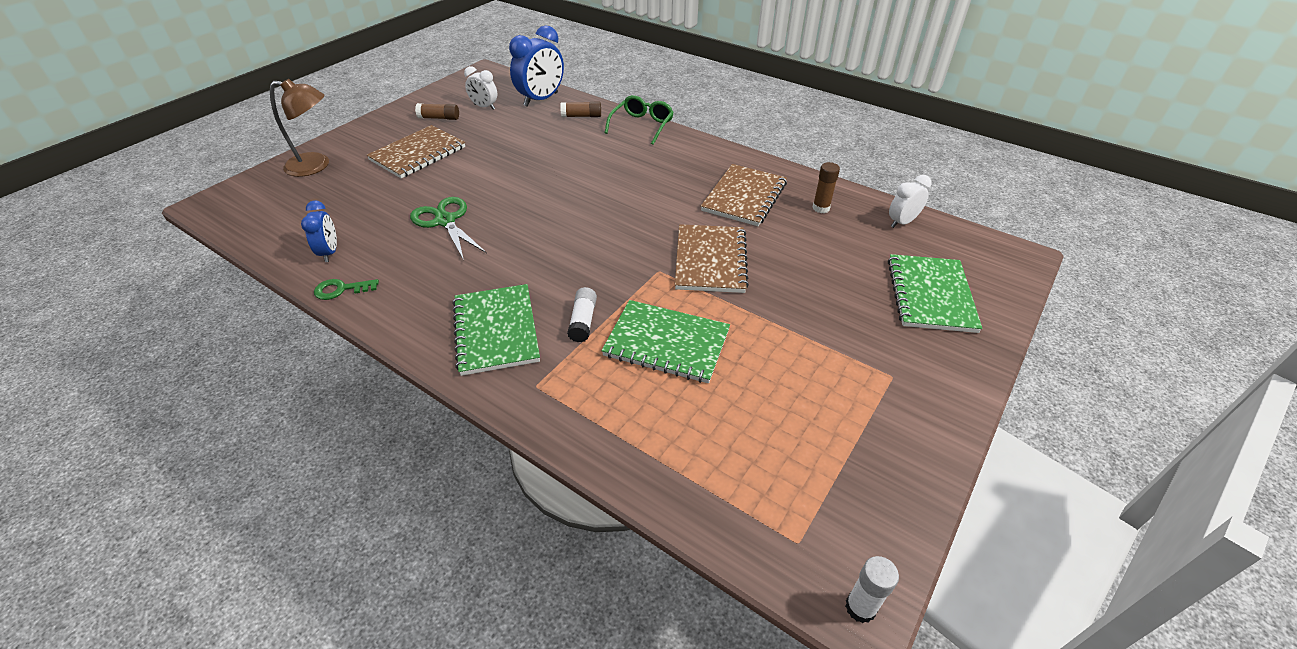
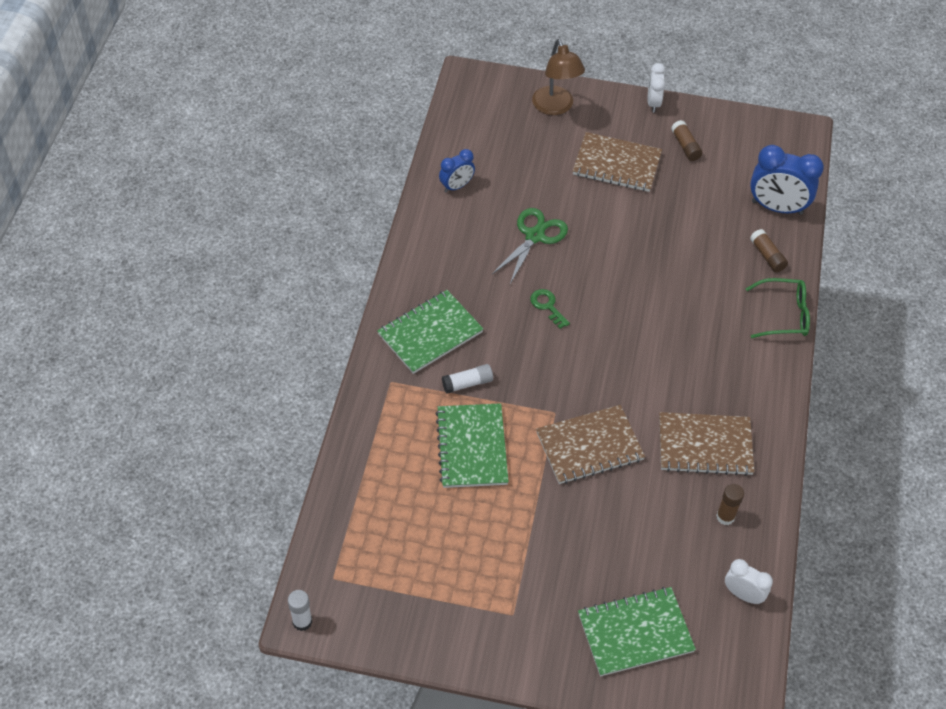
camera: 65 degrees right, 10 degrees up
(341, 289) = (422, 218): green key -> green key (547, 306)
(484, 107) = (730, 169): white clock -> white clock (653, 103)

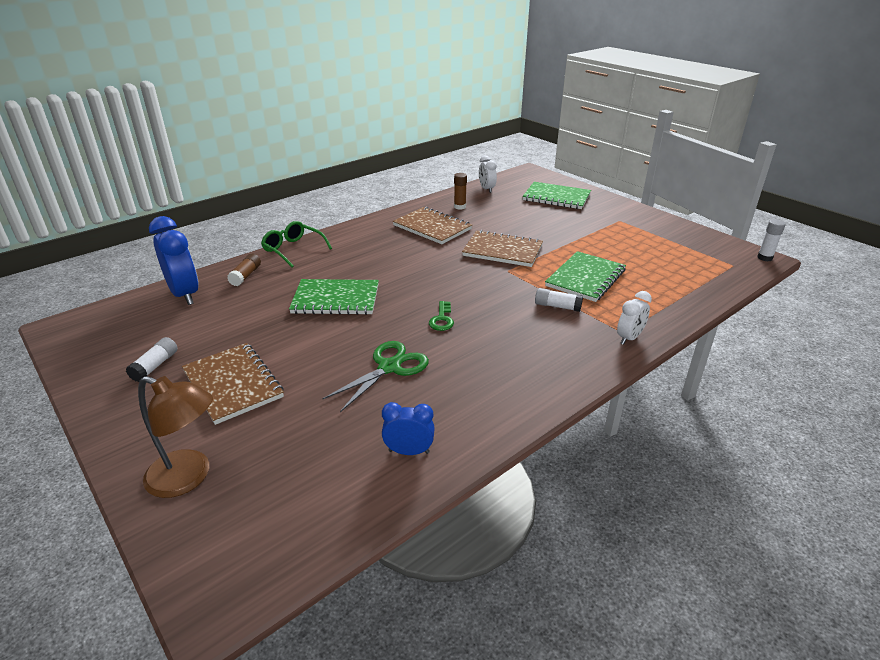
camera: 140 degrees left, 20 degrees down
(430, 333) = (561, 345): green notebook -> green notebook (336, 299)
(534, 236) = (389, 367): green scissors -> green scissors turned 150 degrees clockwise
(555, 107) = (189, 477): brown lamp -> brown lamp turned 90 degrees clockwise
(653, 103) = (102, 419): white clock -> white clock (629, 338)
(685, 146) = (155, 366): brown glue stick -> white glue stick

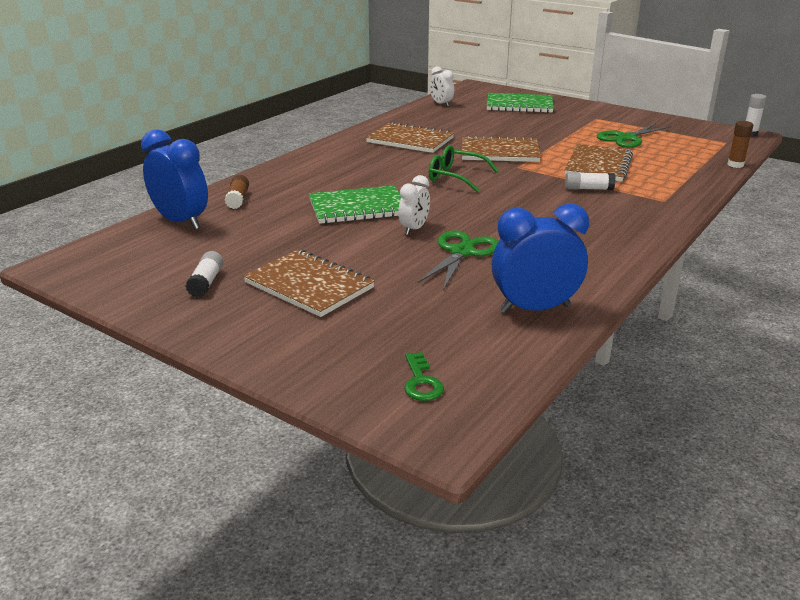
camera: 15 degrees left, 5 degrees down
(189, 477) = (330, 359): brown lamp -> none
(293, 249) = (271, 172): green glasses -> green glasses (455, 177)
(409, 451) = (535, 309): blue clock -> blue clock, size x1.75
(442, 319) = (483, 211): green key -> green key (421, 382)
(459, 207) = (425, 121): brown glue stick -> brown glue stick (735, 165)
(585, 278) = (598, 165): green notebook -> brown notebook
(629, 338) = (672, 204): white clock -> white clock (414, 229)
(634, 248) = (627, 138): none -> green scissors

